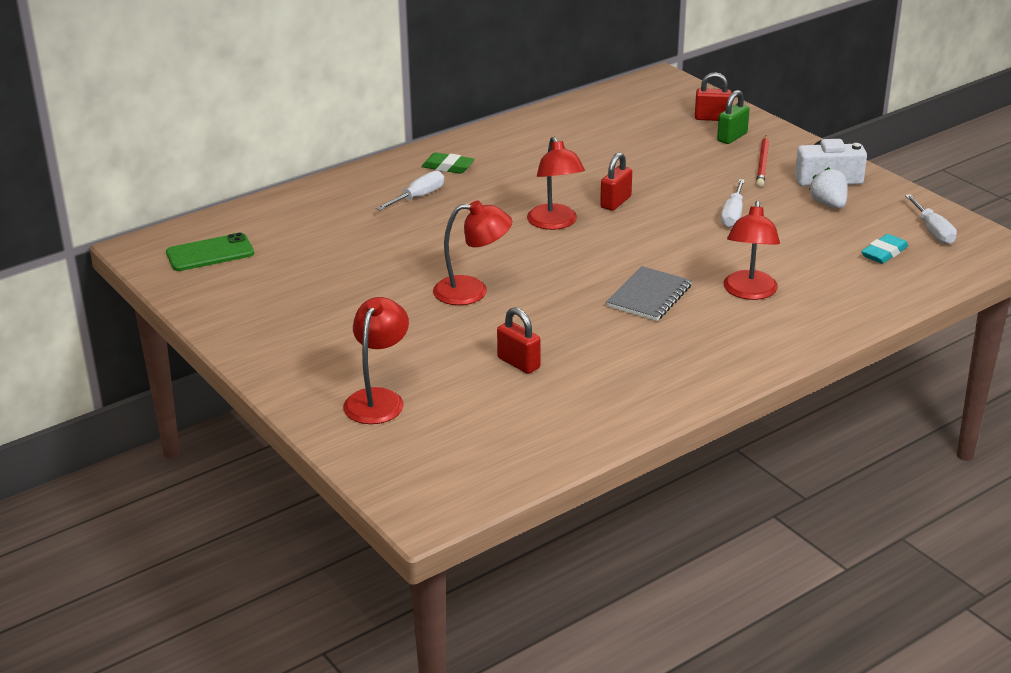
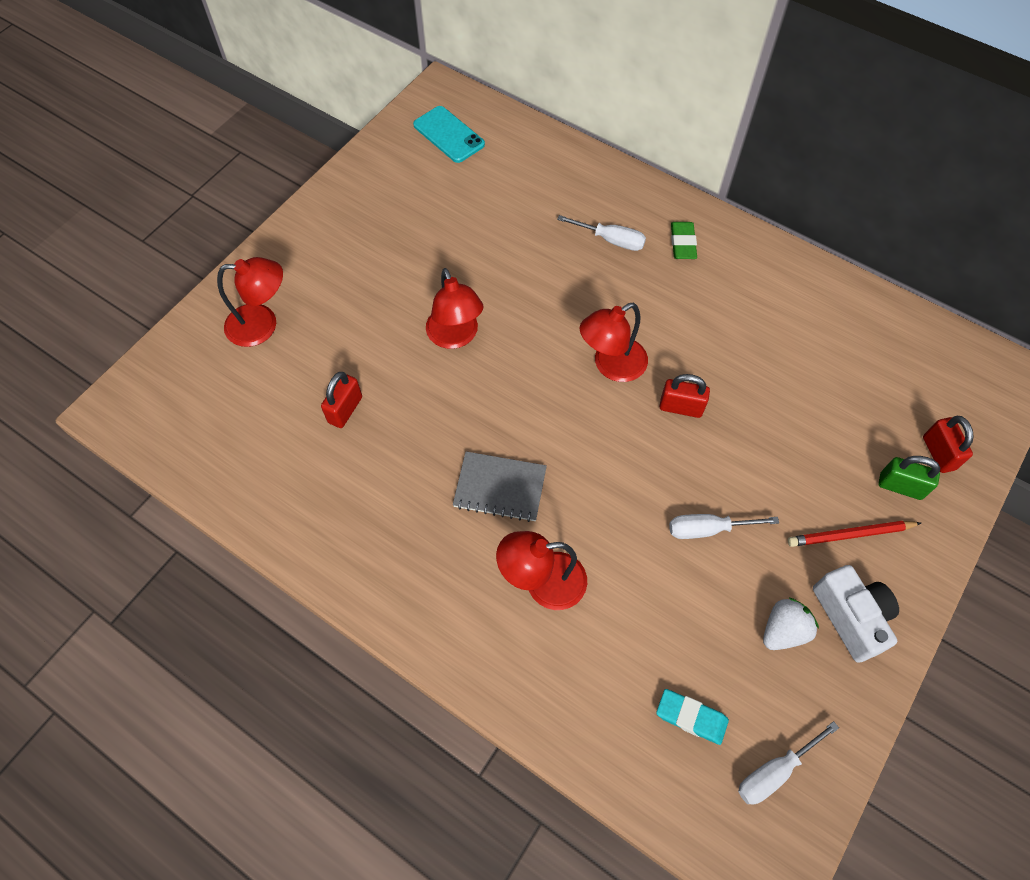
camera: 70 degrees right, 30 degrees up
(210, 253) = (449, 135): green phone -> turquoise phone

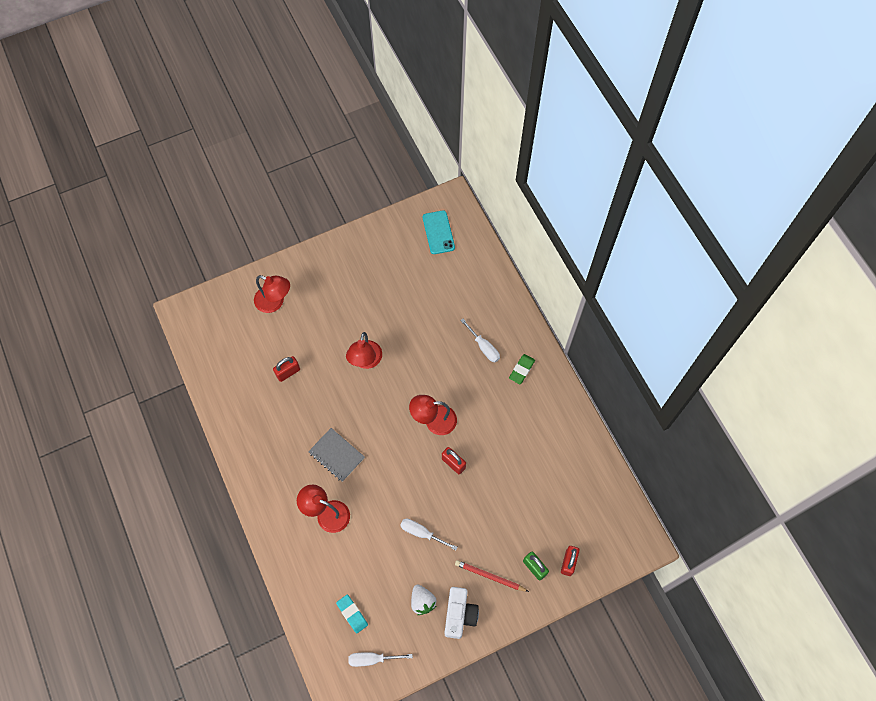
camera: 30 degrees right, 5 degrees up
(783, 630) = (422, 601): white strawberry -> white strawberry turned 75 degrees clockwise

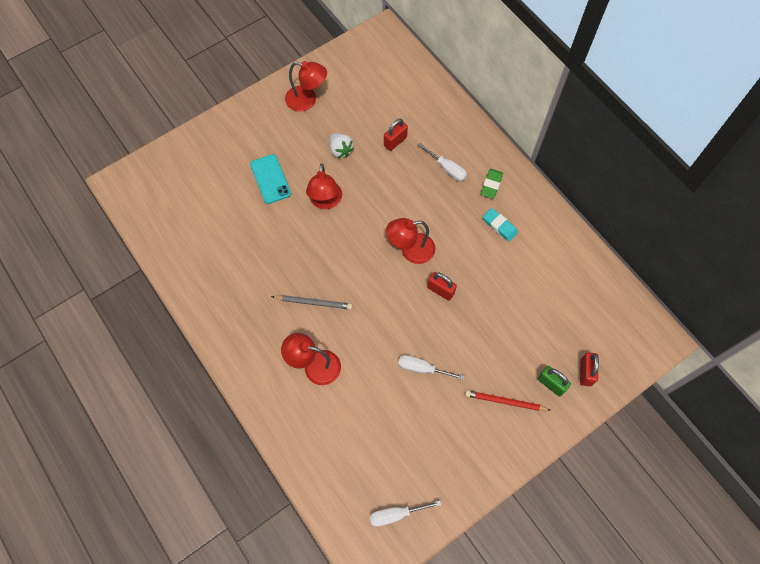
camera: 10 degrees left, 0 degrees up
(274, 302) = (217, 158): red lamp -> red lamp (307, 100)
(288, 372) = (244, 226): red padlock -> red padlock (395, 141)
(336, 455) = (313, 302): grey notebook -> grey pencil
(352, 614) = (363, 469): turquoise eraser -> turquoise eraser (499, 226)
(422, 601) = (438, 441): white strawberry -> white strawberry (340, 150)
(438, 232) = (376, 64): turquoise phone -> turquoise phone (270, 179)
(459, 614) = (481, 448): white camera -> none

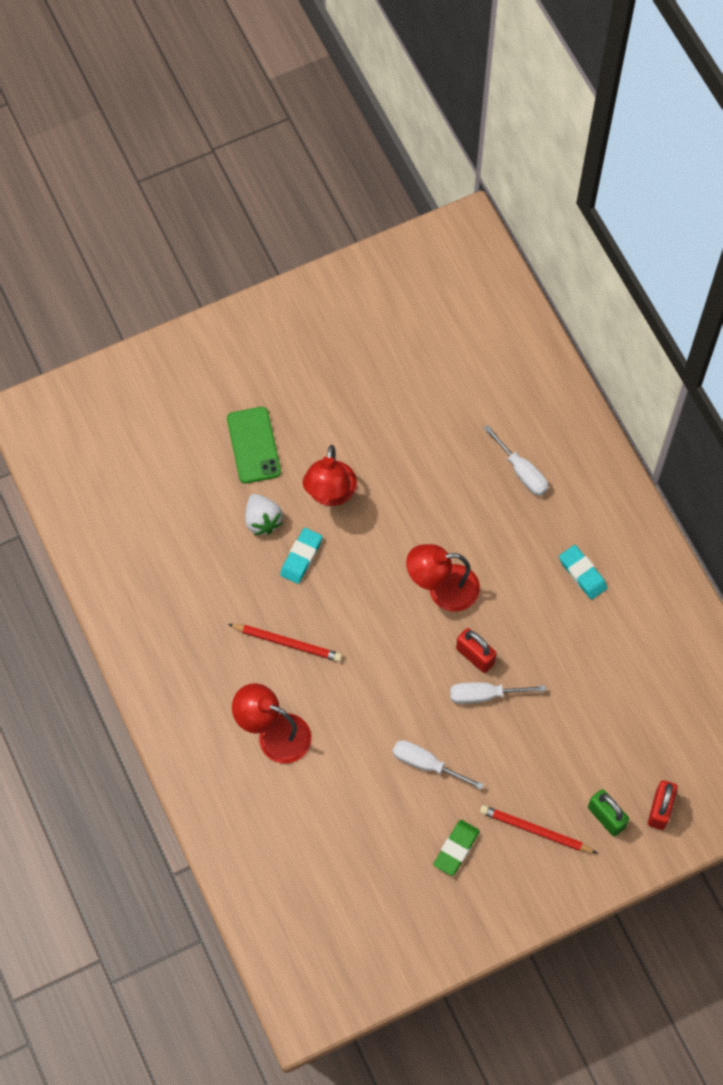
camera: 10 degrees right, 0 degrees up
(270, 179) = (253, 445): turquoise phone -> green phone
(307, 100) = (328, 328): red lamp -> none
(313, 245) = (301, 557): none -> turquoise eraser
(313, 302) = (287, 643): grey pencil -> red pencil
(340, 150) = (366, 417): white strawberry -> white strawberry (262, 520)
(395, 141) = (451, 416): red padlock -> none
(396, 514) = (352, 955): white screwdriver -> white screwdriver (485, 695)
(491, 185) = (583, 508): green eraser -> green eraser (456, 849)

